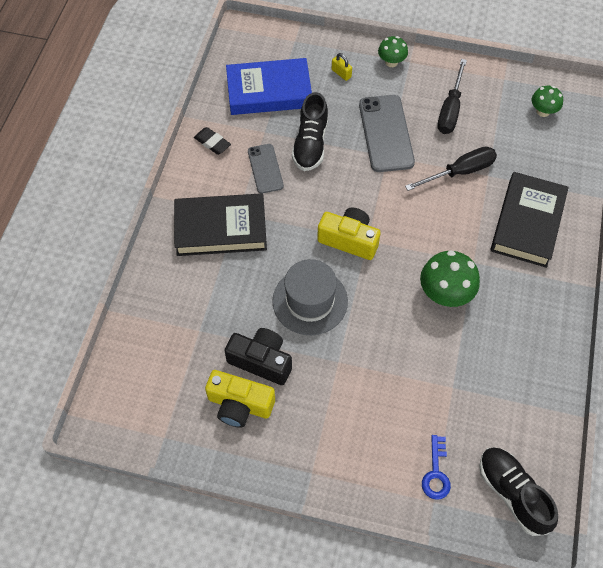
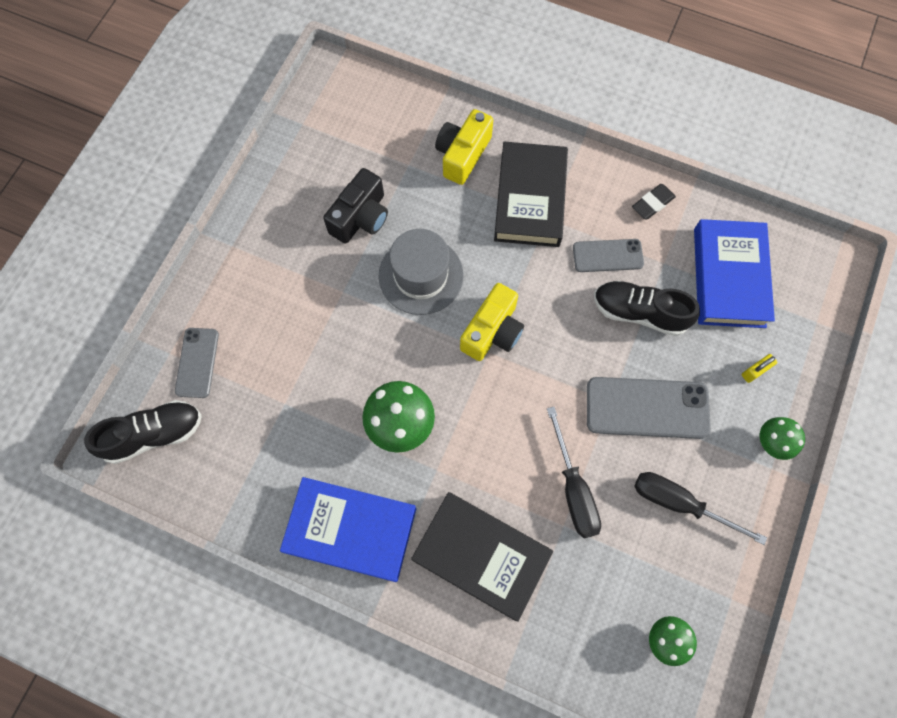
camera: 100 degrees right, 10 degrees up
(240, 405) = (318, 191): yellow camera -> yellow camera (462, 155)
(436, 473) = (197, 362): blue key -> grey phone
(539, 314) = (351, 530): none -> blue book

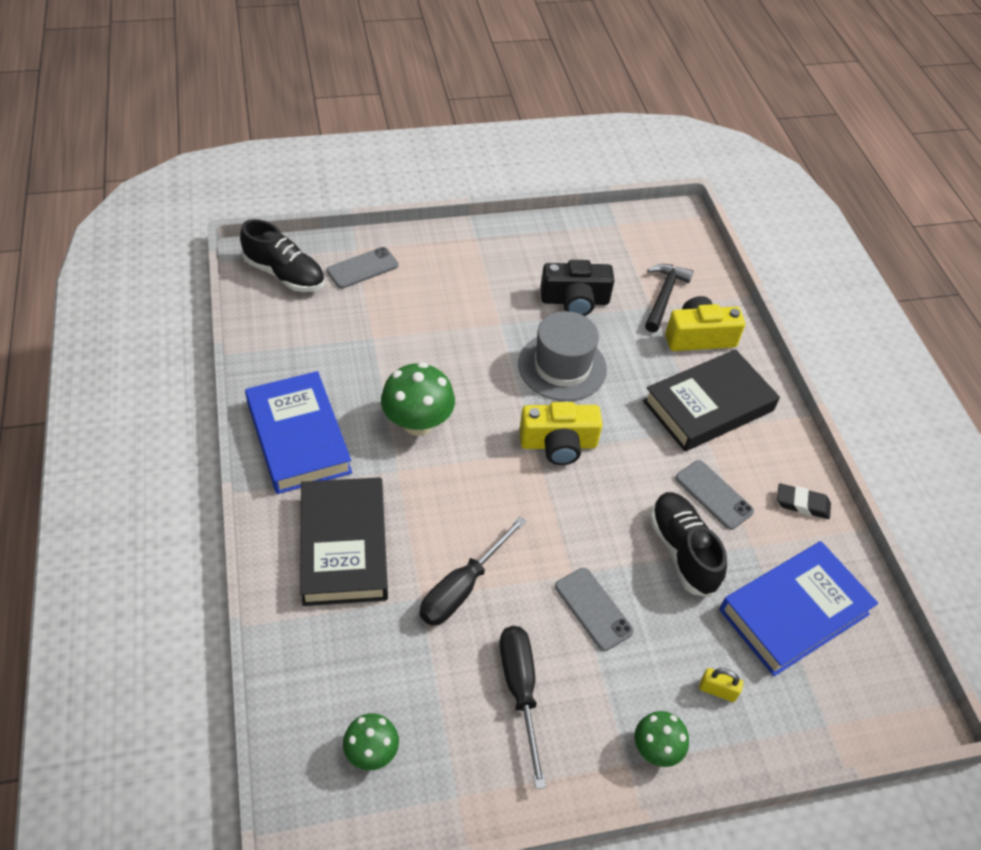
camera: 50 degrees right, 20 degrees down
(404, 148) = (664, 296): none -> black hammer
(647, 408) = (593, 609): grey phone -> grey phone, size x0.60

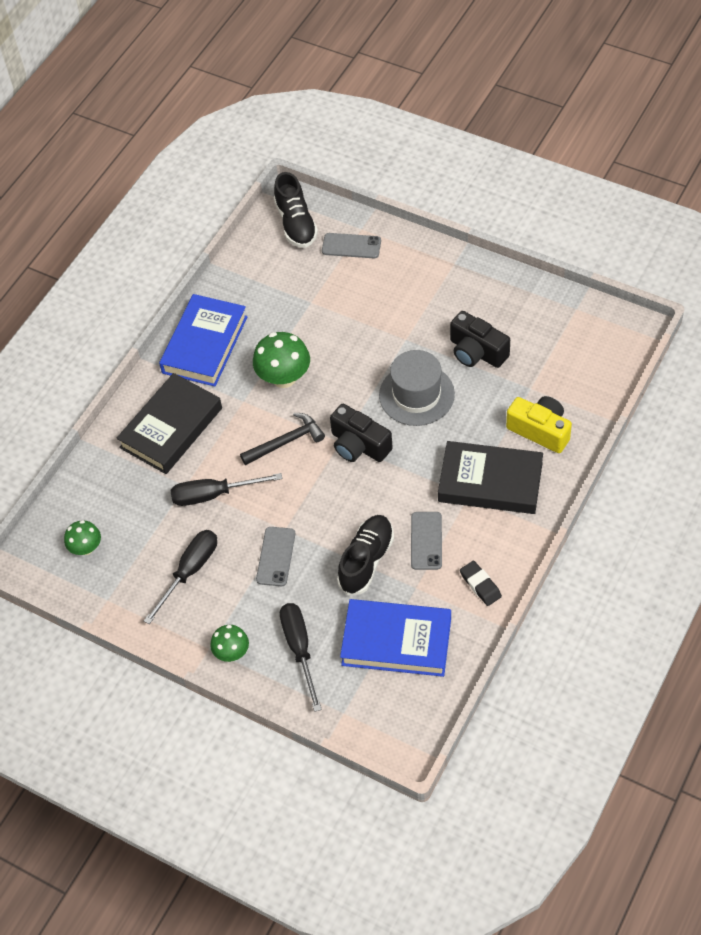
camera: 50 degrees right, 5 degrees up
(558, 444) = (359, 445): yellow camera -> black camera
(664, 296) = (548, 385): black hammer -> black hammer (286, 441)
(717, 690) = (299, 649): yellow padlock -> black screwdriver

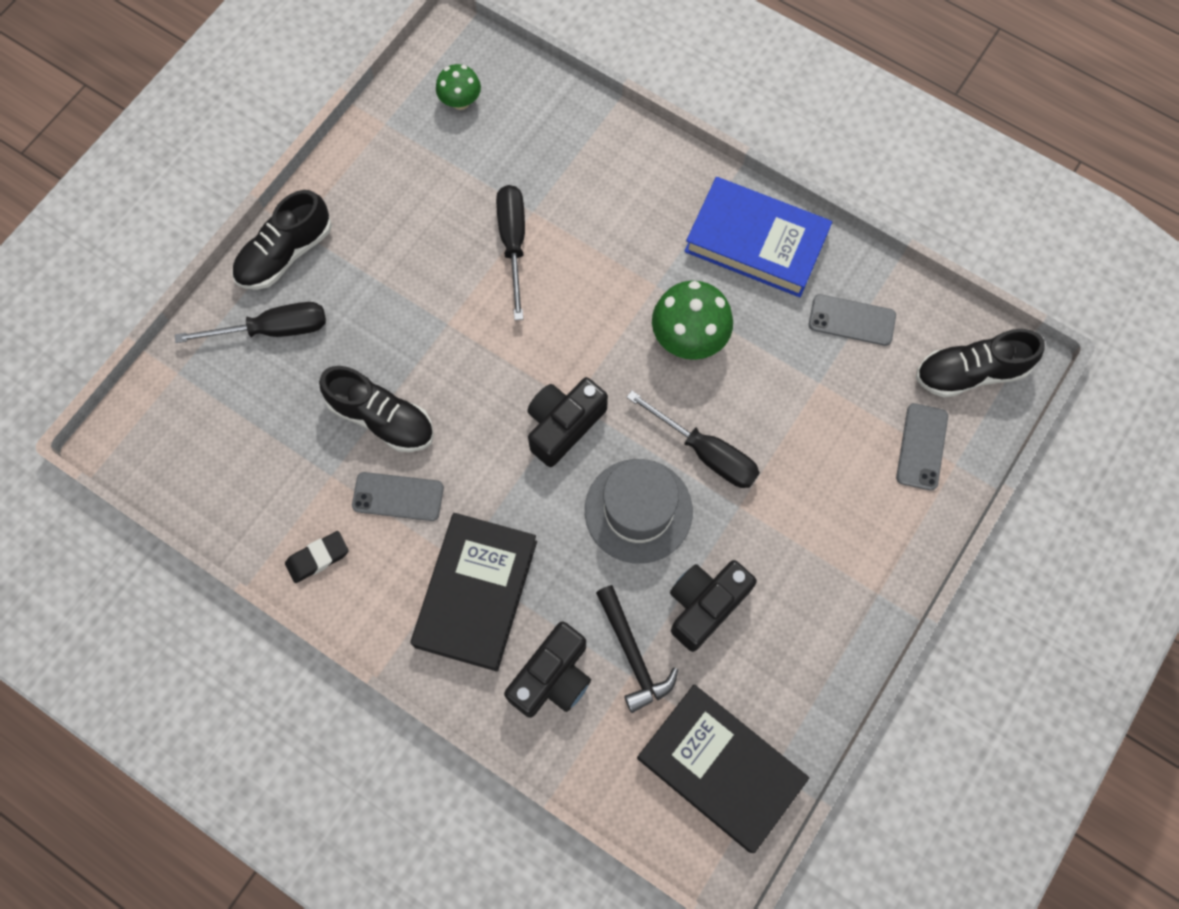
camera: 90 degrees right, 15 degrees up
(171, 428) = (624, 197): black book -> black book (720, 768)
(189, 571) = (406, 212): black screwdriver -> black screwdriver (706, 453)
(232, 652) = (285, 254): green mushroom -> black shoe
(276, 556) = (409, 310): grey phone -> grey phone (852, 320)
(286, 441) = (582, 334): black hammer -> black hammer (633, 654)
(396, 641) = (258, 443): blue book -> none
(540, 430) = (552, 677): yellow camera -> black camera

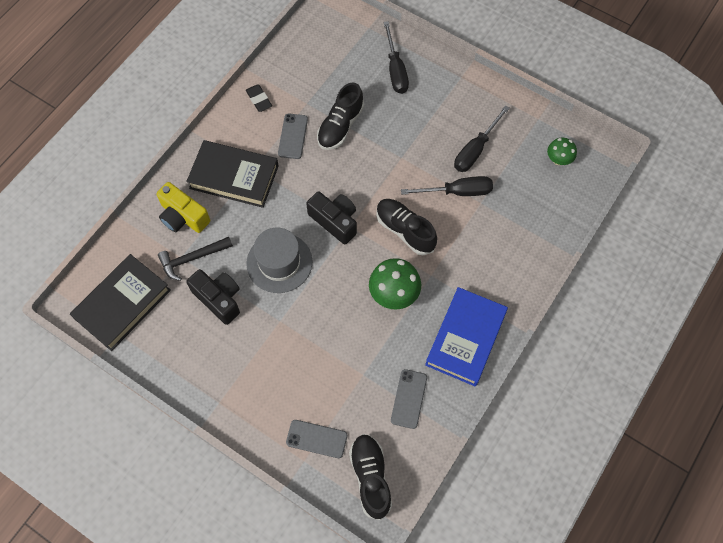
camera: 90 degrees right, 5 degrees down
(285, 254) = (444, 72): black shoe -> black shoe (405, 230)
(552, 677) = (183, 216): black camera -> yellow camera
(706, 453) = (315, 302): black screwdriver -> black screwdriver (475, 150)

